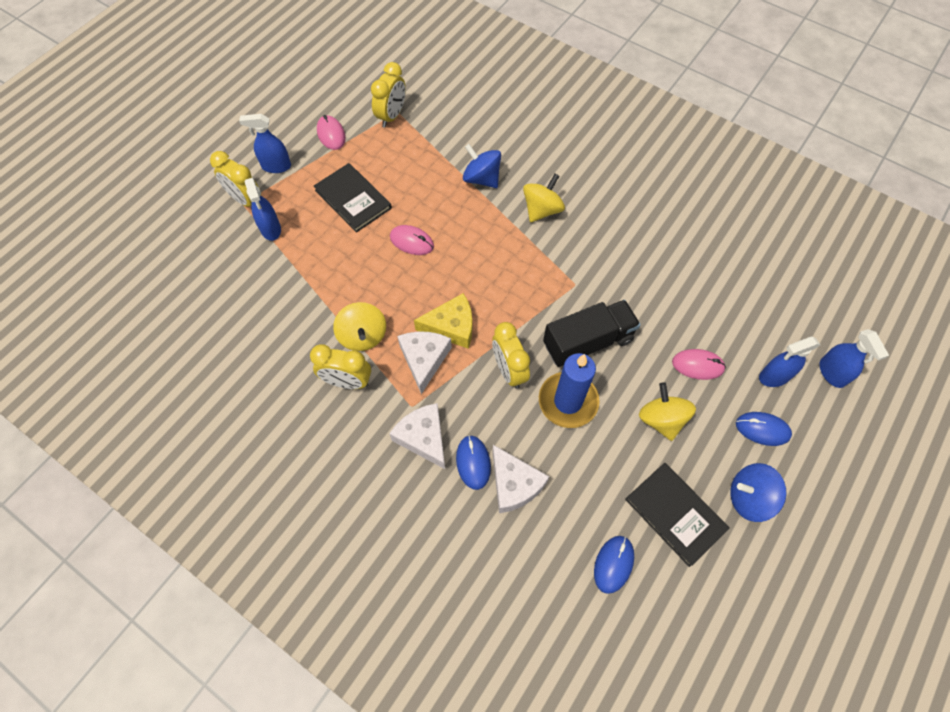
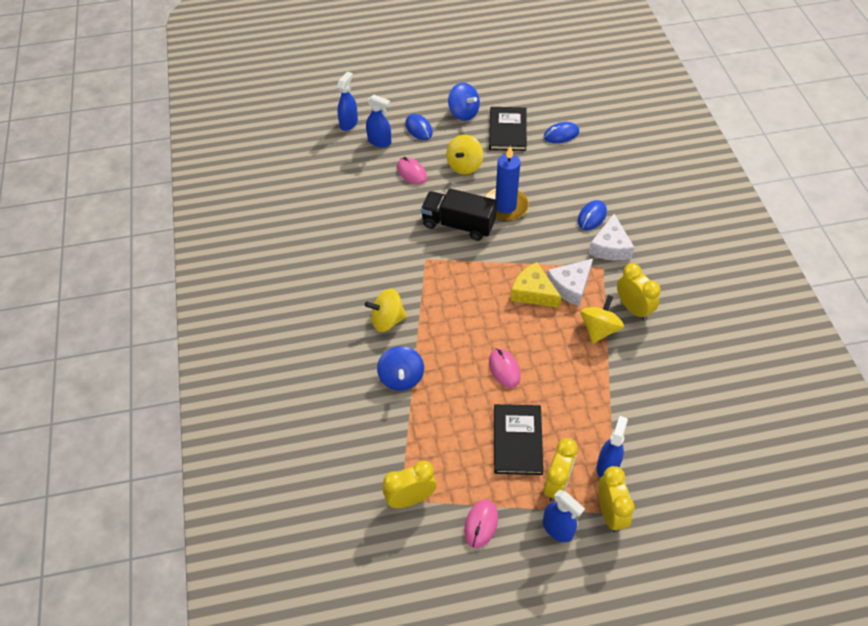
camera: 135 degrees left, 10 degrees down
(509, 370) = (522, 244): yellow clock -> yellow clock (557, 484)
(514, 484) = (578, 193): white cheese -> none

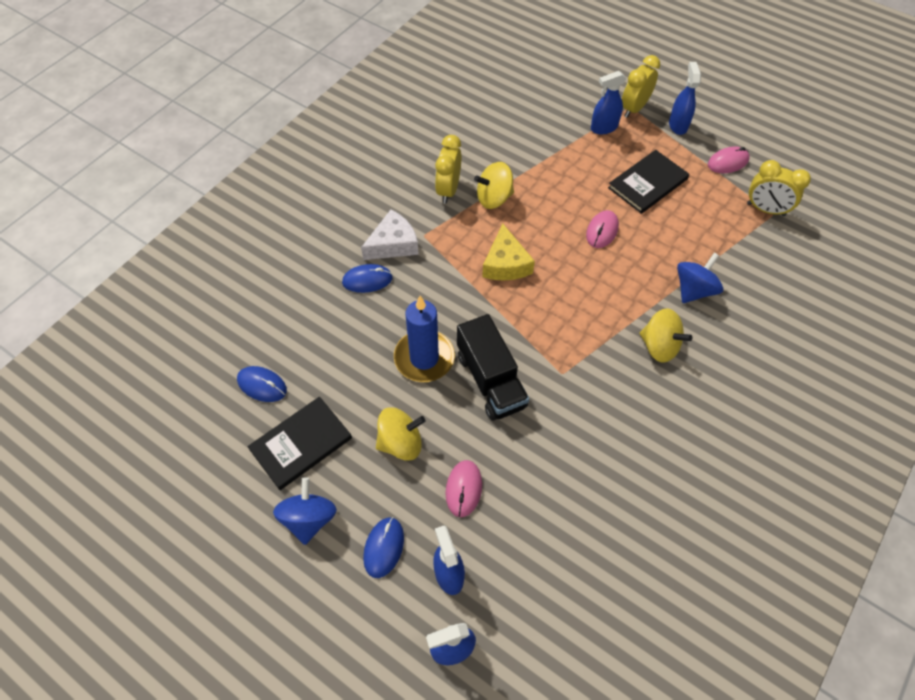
camera: 135 degrees left, 5 degrees up
(557, 484) = (650, 143): yellow clock -> none
(570, 286) = (470, 243): white cheese -> none

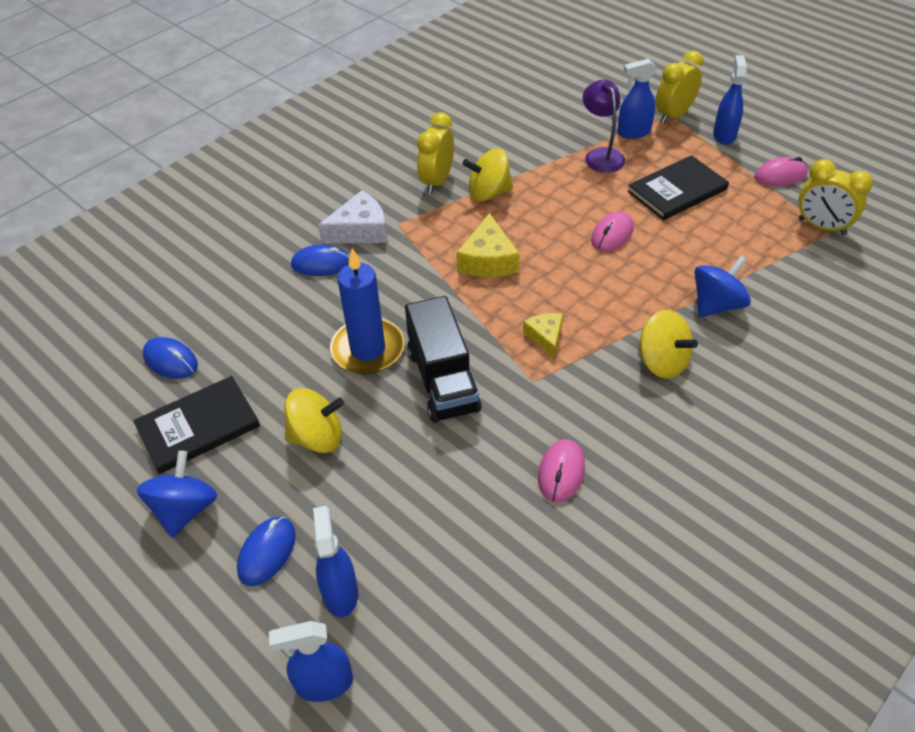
camera: 10 degrees right, 10 degrees down
(463, 489) = (382, 496): pink mouse -> pink mouse (561, 472)
(565, 332) = (545, 337): none -> yellow cheese
(580, 153) = (601, 155): none -> purple lamp

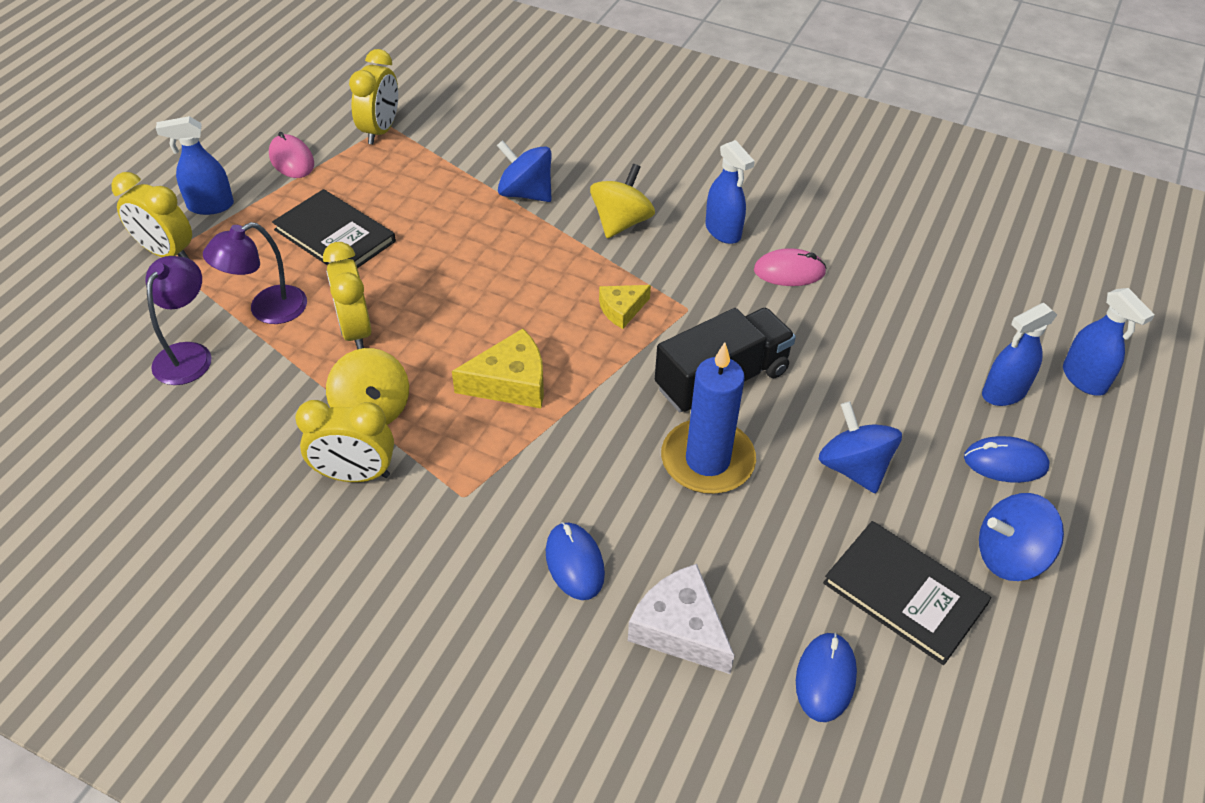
camera: 110 degrees left, 0 degrees up
(317, 437) = (853, 467): yellow spinning top -> blue spinning top
(360, 230) = (489, 538): white cheese -> white cheese (680, 629)
(567, 192) = (356, 331): none -> yellow clock
(568, 123) = (188, 354): none -> purple lamp
(612, 234) = (432, 280): pink mouse -> none
(633, 132) = (209, 285): blue spray bottle -> blue spray bottle (723, 231)

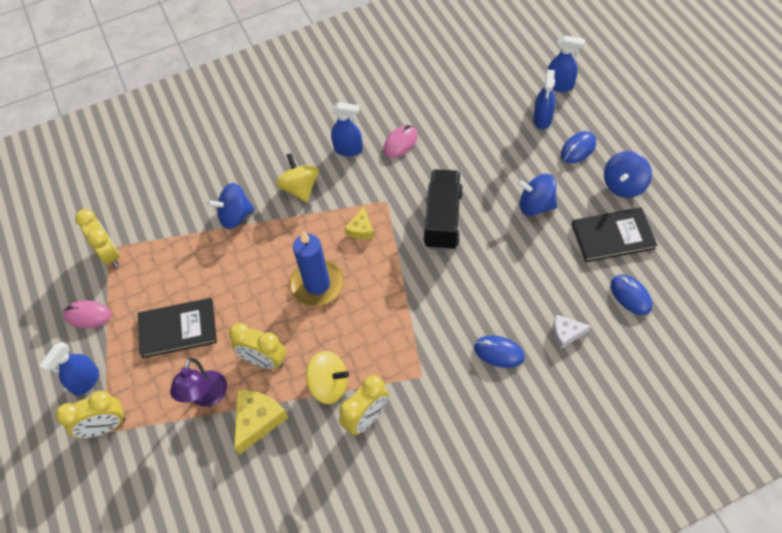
camera: 45 degrees left, 10 degrees up
(188, 354) = (204, 457): purple lamp -> none
(510, 382) = (366, 310): yellow cheese -> yellow cheese (257, 420)
(680, 629) = (566, 333): white cheese -> white cheese, size x0.62
(707, 460) = (485, 258): blue candle -> blue candle (317, 284)

